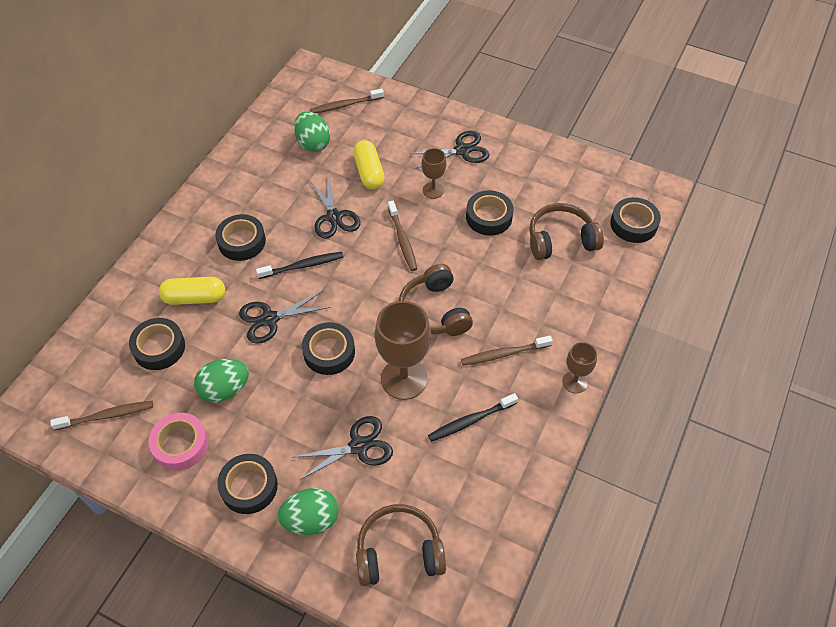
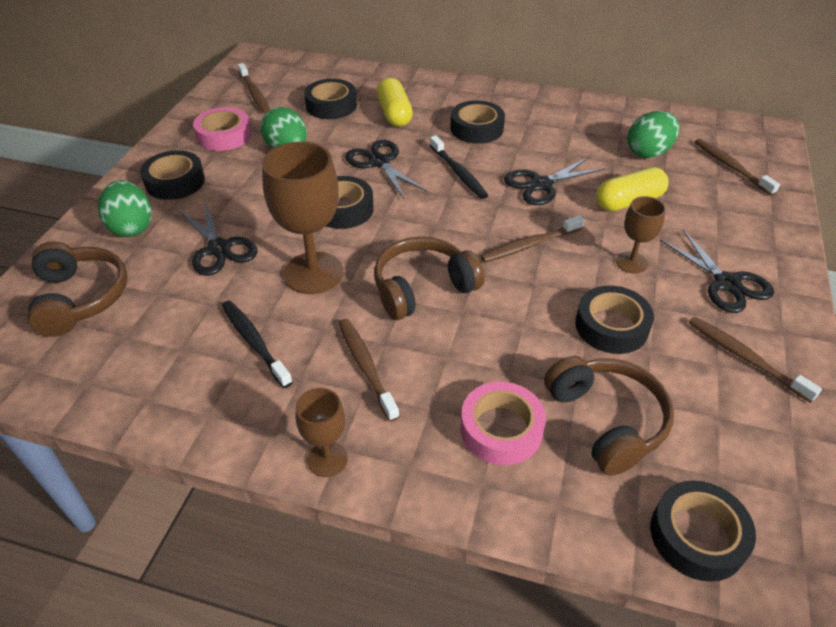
camera: 80 degrees right, 10 degrees down
(523, 164) = (745, 358): none -> brown toothbrush
(561, 291) = (501, 429): none -> pink tape

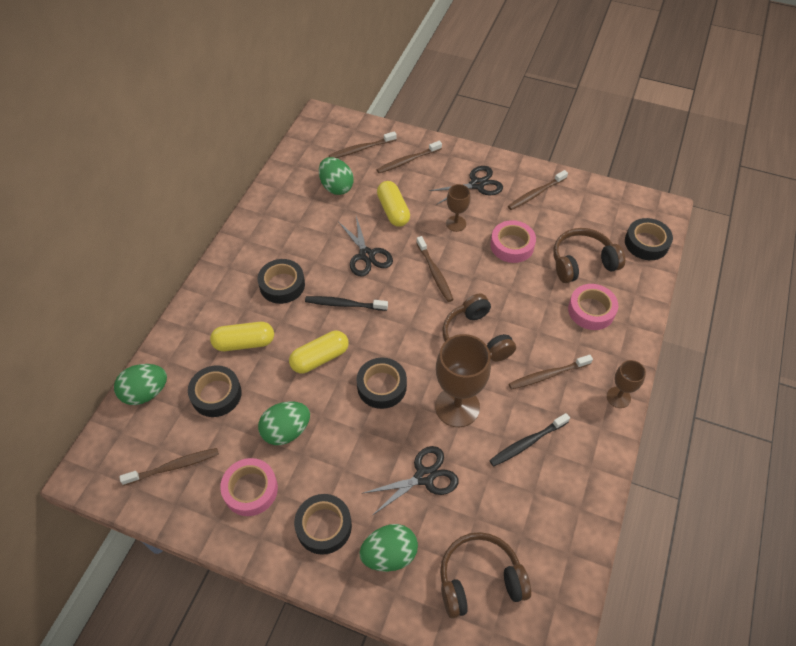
camera: 85 degrees left, 10 degrees up
(333, 70) = (146, 393): none -> green egg
(379, 162) = (320, 358): black scissors -> yellow capsule
(458, 173) = (344, 304): black toothbrush -> black toothbrush turned 150 degrees counterclockwise
(611, 326) = (512, 245): black tape -> pink tape
(734, 209) = (407, 161): none -> brown toothbrush

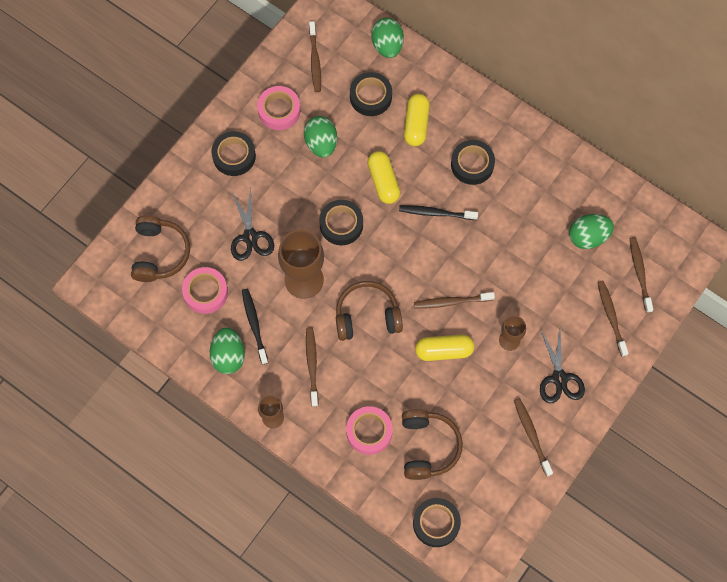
camera: 105 degrees right, 15 degrees up
(344, 304) = (436, 213): black toothbrush -> black toothbrush turned 105 degrees counterclockwise
(366, 255) = (489, 245): black scissors -> none
(389, 554) = (198, 196): green egg -> green egg (228, 356)
(393, 211) = (541, 284): yellow capsule -> yellow capsule (444, 351)
(512, 245) = (467, 386): pink tape -> pink tape (205, 292)

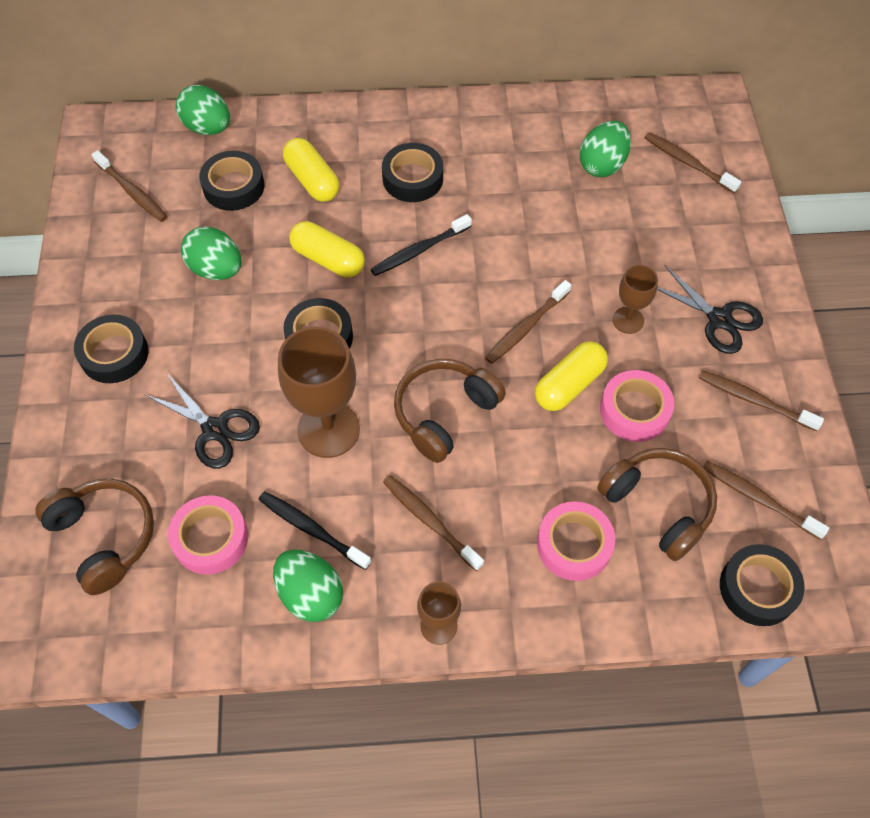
camera: 40 degrees left, 10 degrees down
(279, 111) = (132, 269): pink tape -> pink tape (634, 410)
(611, 317) = (704, 222): brown toothbrush -> brown toothbrush (758, 498)

